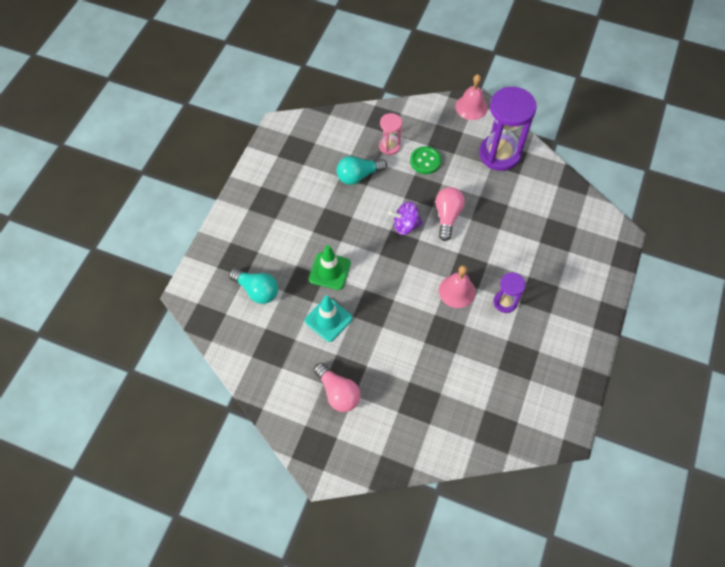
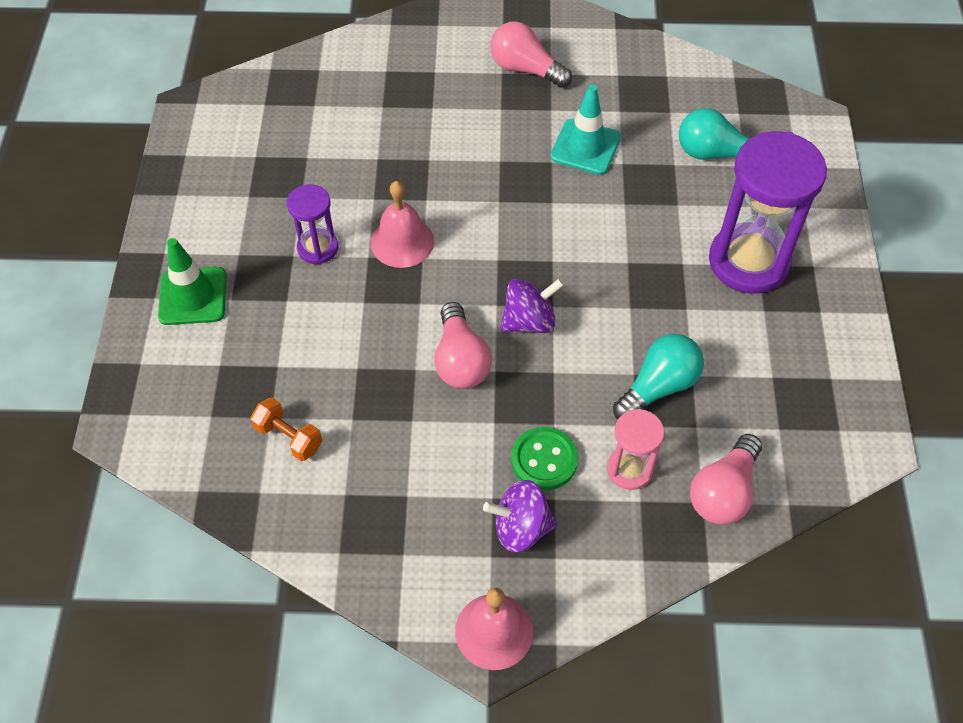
camera: 160 degrees right, 5 degrees down
(329, 271) = (620, 211): green traffic cone -> green traffic cone (193, 296)
(354, 126) = (723, 492): none -> pink light bulb
(446, 138) = (521, 528): none -> purple spinning top
(499, 154) = (397, 527): purple hourglass -> purple hourglass (748, 261)
(540, 205) = (289, 437): none -> orange dumbbell

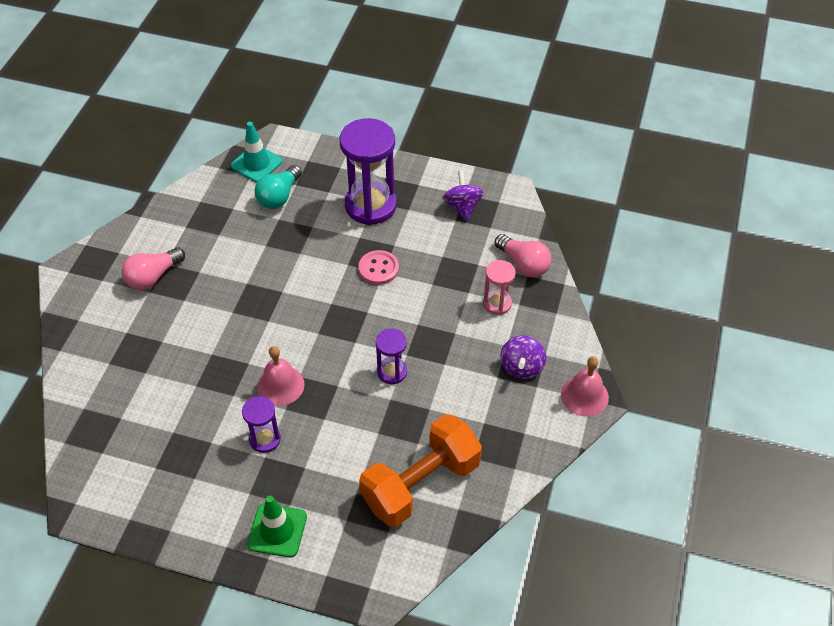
camera: 75 degrees left, 5 degrees down
(289, 437) = (421, 484): orange dumbbell -> orange dumbbell, size x2.40
(460, 360) = (392, 372): pink light bulb -> purple hourglass
(529, 321) = (374, 327): purple spinning top -> purple spinning top (463, 207)
(544, 460) = (479, 344): green button -> none
(585, 147) = (242, 261): turquoise traffic cone -> turquoise traffic cone (256, 164)
(634, 300) = (378, 269): none -> pink button
(658, 387) = (445, 274): turquoise light bulb -> none

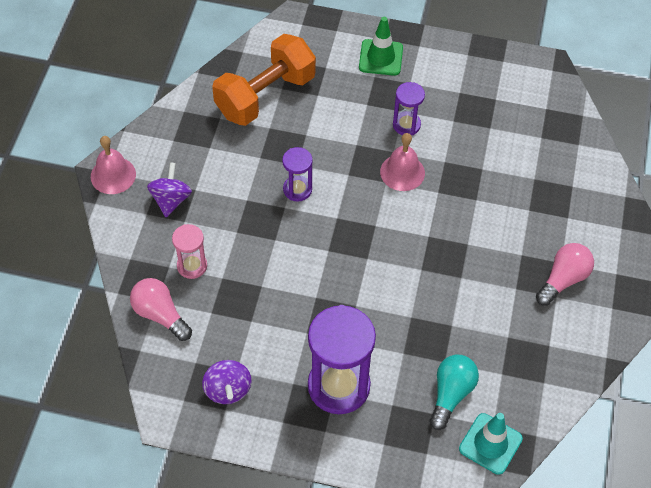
camera: 175 degrees right, 5 degrees up
(378, 269) = (321, 301): pink button -> none

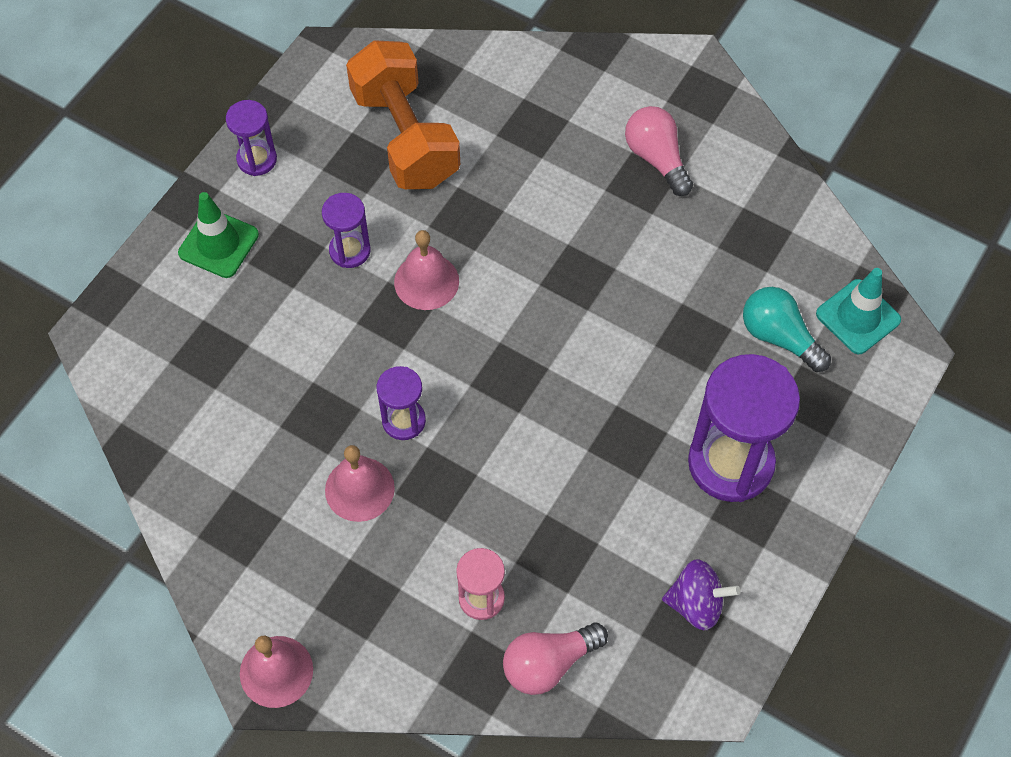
camera: 70 degrees left, 5 degrees up
(171, 200) = (355, 597): purple spinning top -> none
(242, 180) = (359, 489): none -> pink bell
(265, 95) = (219, 414): orange dumbbell -> orange dumbbell (405, 137)
(450, 57) = (257, 159): none -> purple hourglass

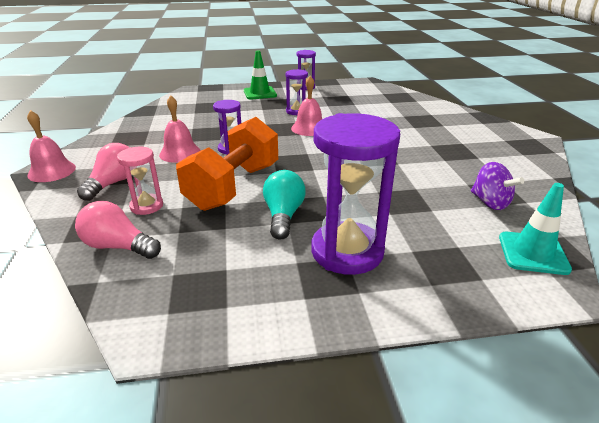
camera: 50 degrees right, 30 degrees down
(405, 137) = (365, 102): orange dumbbell -> orange dumbbell (234, 186)
(657, 158) = (473, 149): pink light bulb -> pink light bulb (113, 183)
(696, 604) = (222, 287): purple spinning top -> purple spinning top (490, 202)
(779, 337) = (459, 229): turquoise light bulb -> turquoise light bulb (283, 216)

